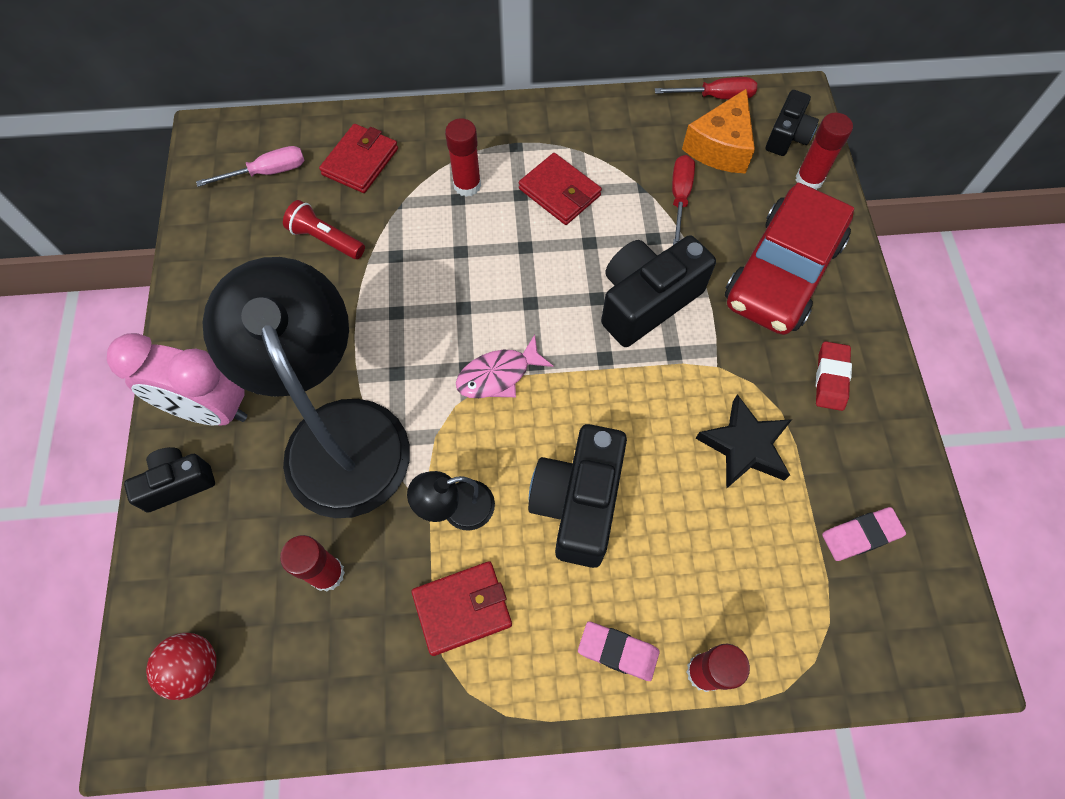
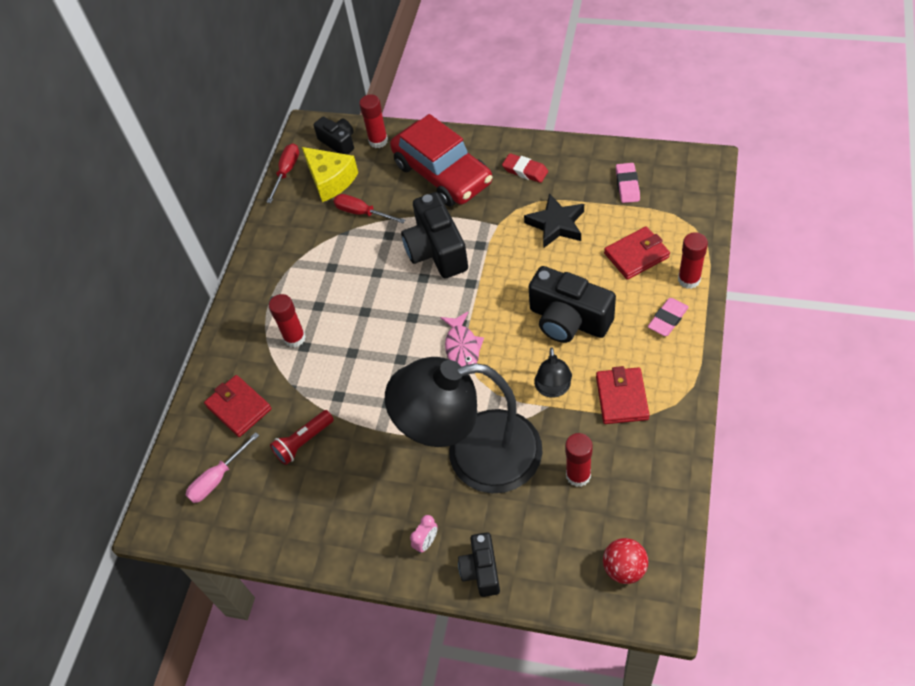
camera: 65 degrees left, 10 degrees down
(210, 409) = (426, 542): pink clock -> pink clock, size x0.41
(267, 172) = (218, 478): pink screwdriver -> pink screwdriver turned 135 degrees counterclockwise
(559, 192) = (327, 281): red wallet -> red wallet (636, 255)
(720, 147) = (330, 180): orange cheese -> yellow cheese

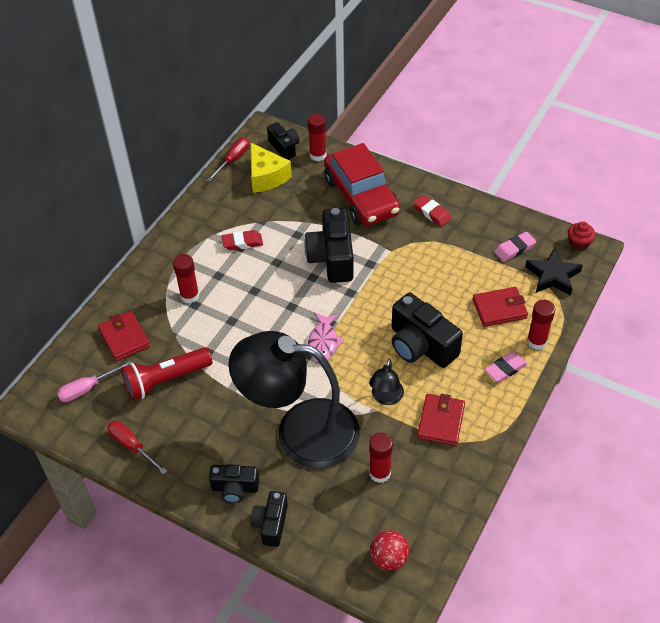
camera: 10 degrees right, 5 degrees down
(303, 442) = (166, 380): red flashlight -> red flashlight, size x1.54
(331, 261) = (242, 243): none -> red eraser
(362, 213) = (282, 210): red screwdriver -> red screwdriver (132, 446)
(426, 542) = (235, 488): pink clock -> black camera
(556, 224) = (441, 264): black star -> black star (553, 276)
(627, 185) = (514, 249): pink eraser -> pink eraser turned 45 degrees clockwise
(692, 160) = (579, 243): none -> red cupcake

